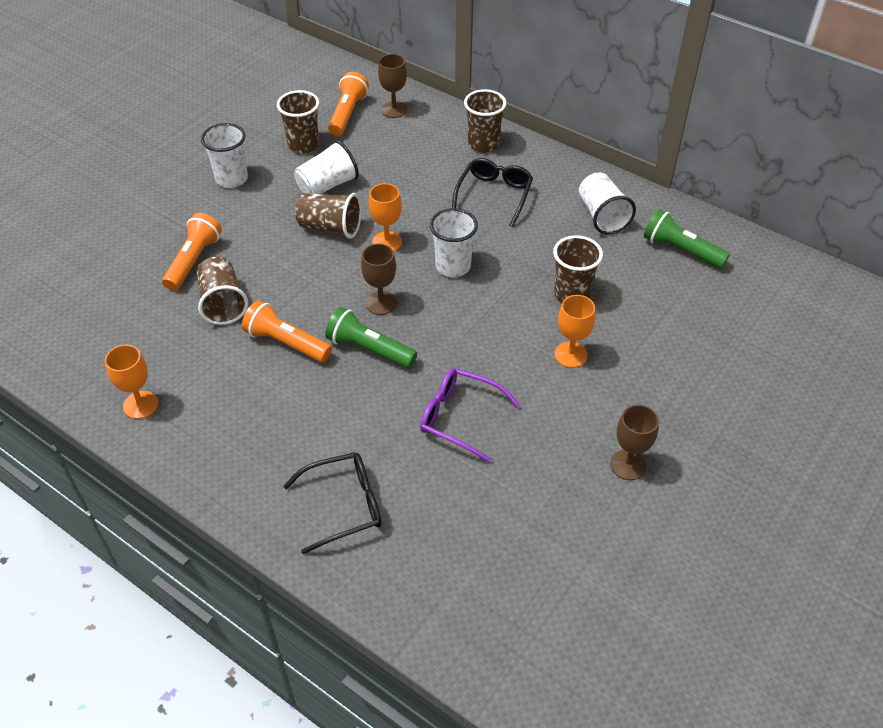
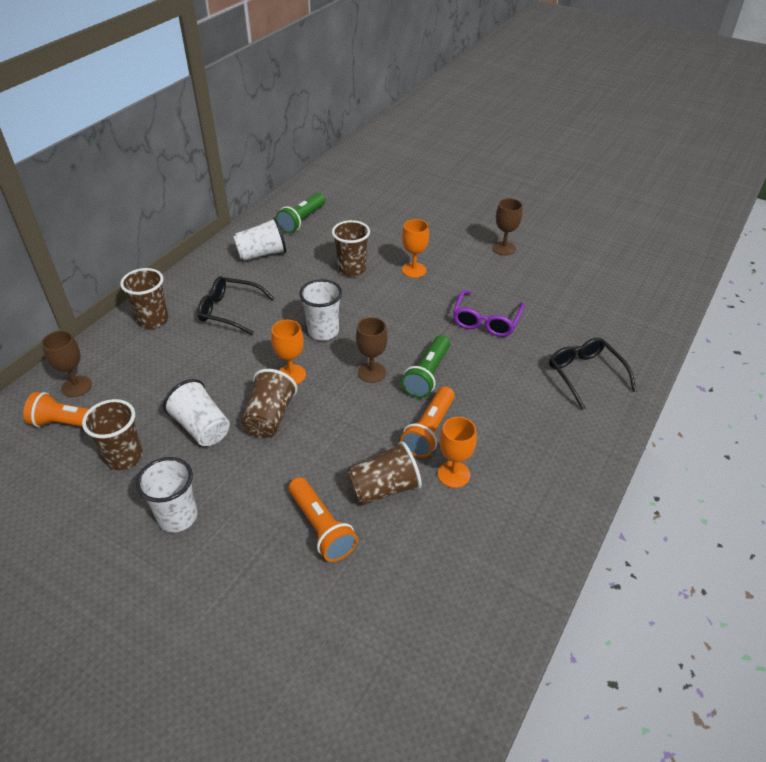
camera: 95 degrees left, 5 degrees down
(140, 405) = (529, 531): orange goblet -> orange goblet (453, 474)
(193, 261) = (321, 527): orange flashlight -> orange flashlight turned 135 degrees counterclockwise

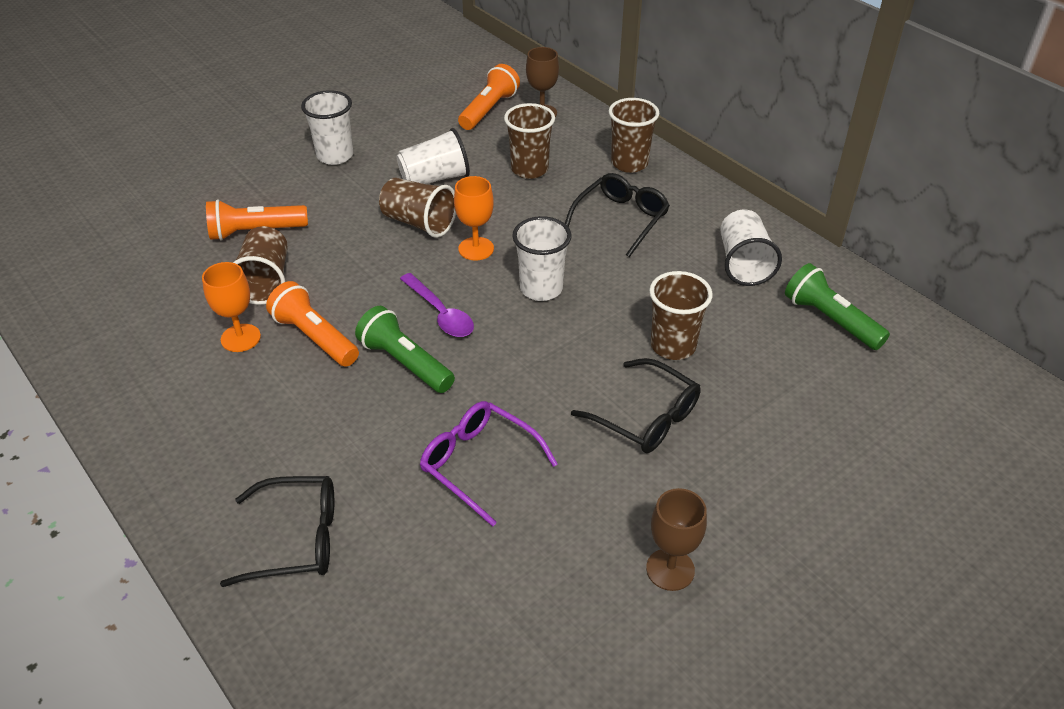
camera: 110 degrees right, 0 degrees up
(124, 457) = (427, 134): brown cup -> brown cup (529, 169)
(371, 372) = (441, 314): brown goblet -> purple spoon
(414, 270) = (645, 417): orange goblet -> black glasses

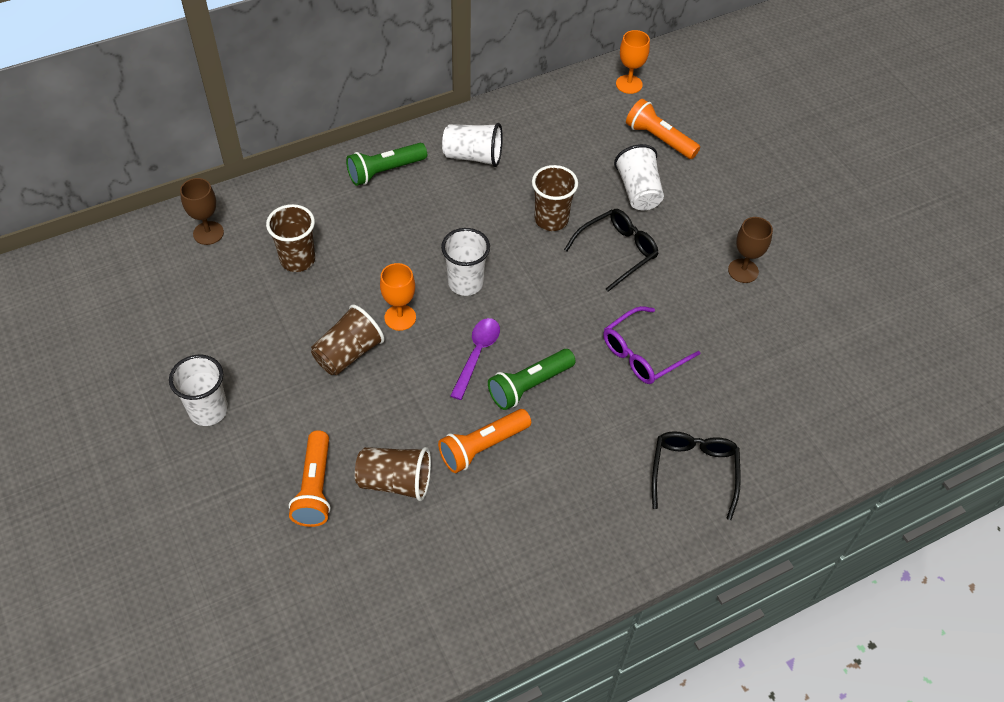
camera: 80 degrees left, 10 degrees up
(240, 338) = (468, 504): orange goblet -> orange goblet (629, 84)
(435, 179) = (284, 332): white cup -> white cup (638, 191)
(441, 314) = (477, 354): purple spoon -> purple spoon turned 45 degrees counterclockwise
(489, 110) = (182, 272): orange flashlight -> orange flashlight (659, 139)
(620, 219) = (394, 214): black glasses -> none
(629, 163) = (317, 190): brown cup -> none
(830, 320) = (546, 130): green flashlight -> green flashlight (385, 171)

